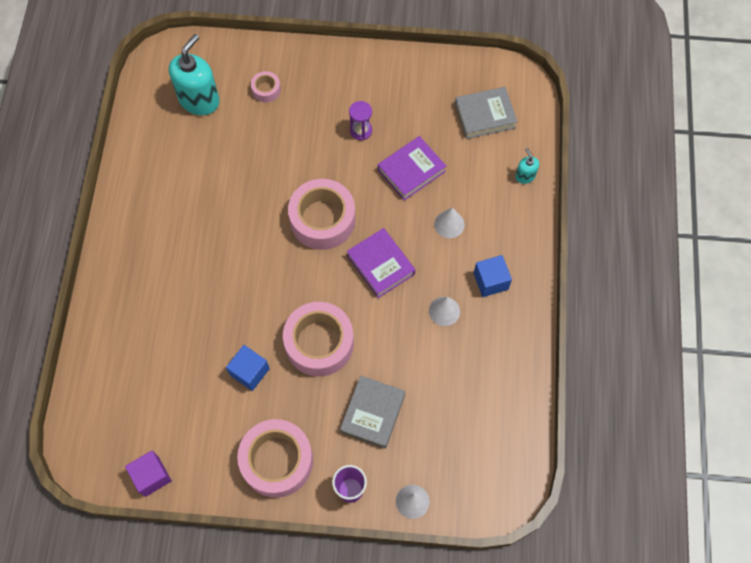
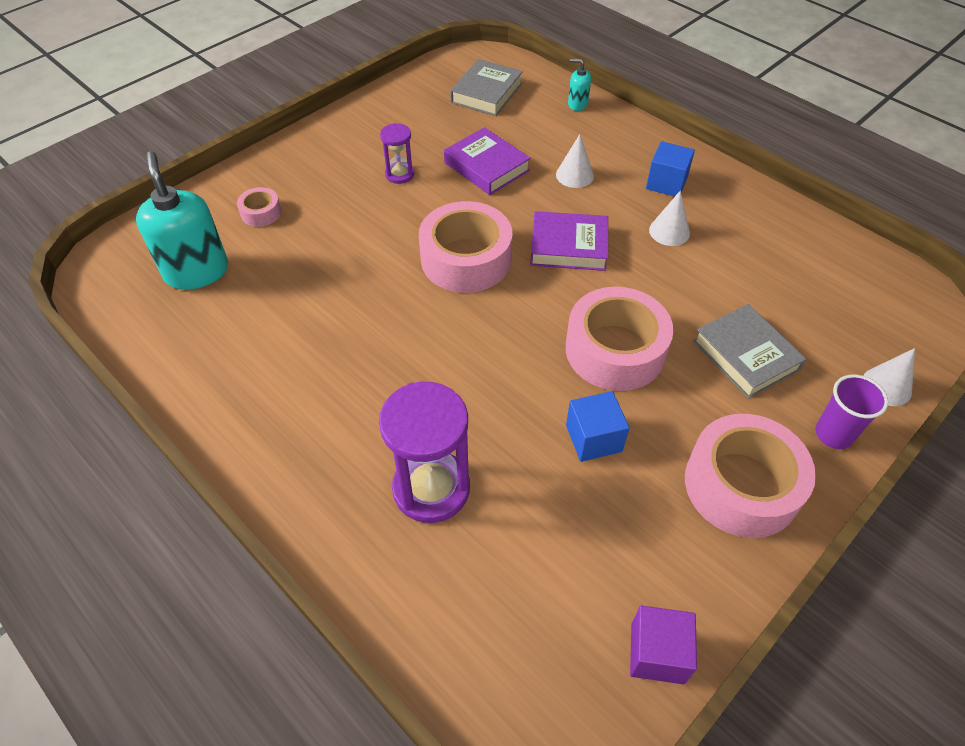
camera: 50 degrees left, 15 degrees down
(160, 319) = (431, 488): none -> purple hourglass
(411, 170) = (486, 166): purple book -> purple book turned 45 degrees counterclockwise

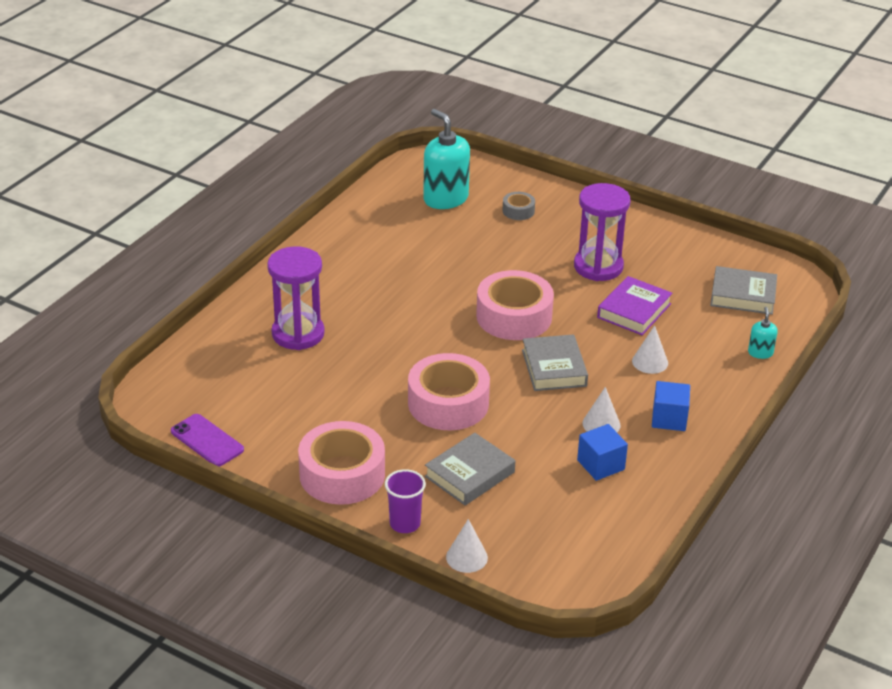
camera: 75 degrees right, 15 degrees down
(196, 271) = (445, 199): turquoise soap dispenser -> turquoise soap dispenser turned 90 degrees counterclockwise
(261, 212) = (518, 211): pink tape -> grey tape
(399, 174) = (598, 267): purple hourglass -> purple hourglass, size x1.91
(568, 246) = (554, 368): purple book -> grey book
(593, 438) = (360, 400): blue cube -> blue cube (600, 465)
(657, 653) = (207, 440): purple cube -> purple phone

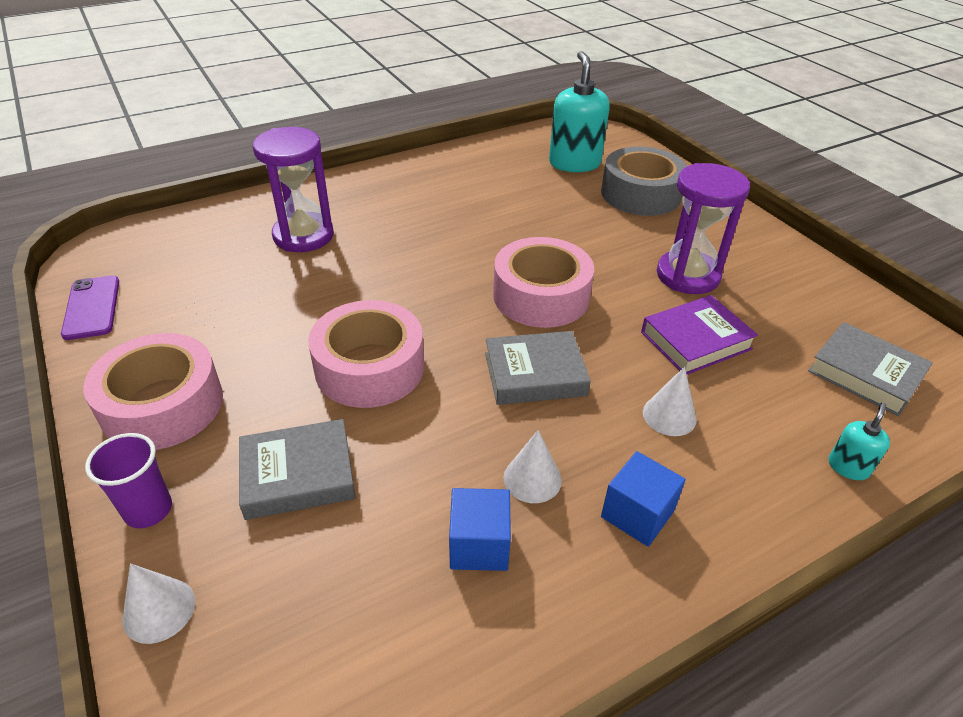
camera: 30 degrees right, 5 degrees up
(518, 211) = (640, 194): grey tape -> grey tape, size x2.15
(554, 368) = (535, 374): grey book -> grey book turned 60 degrees clockwise

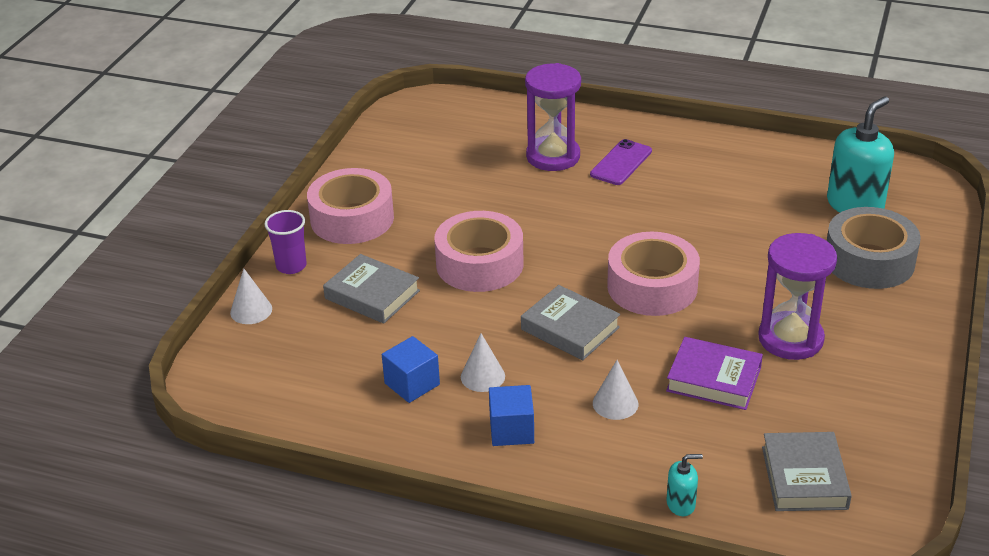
camera: 50 degrees right, 5 degrees down
(92, 307) = (378, 140): purple phone -> purple phone (621, 163)

